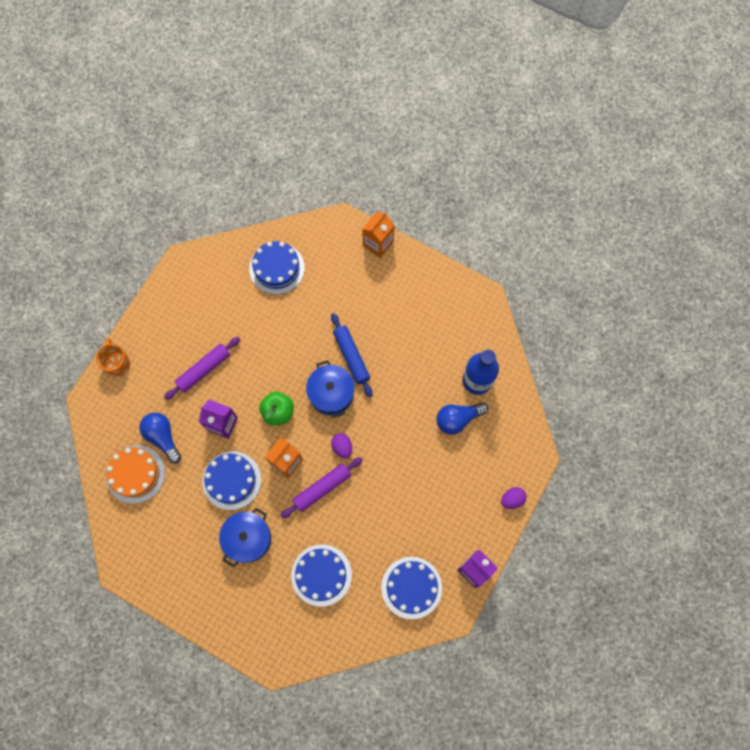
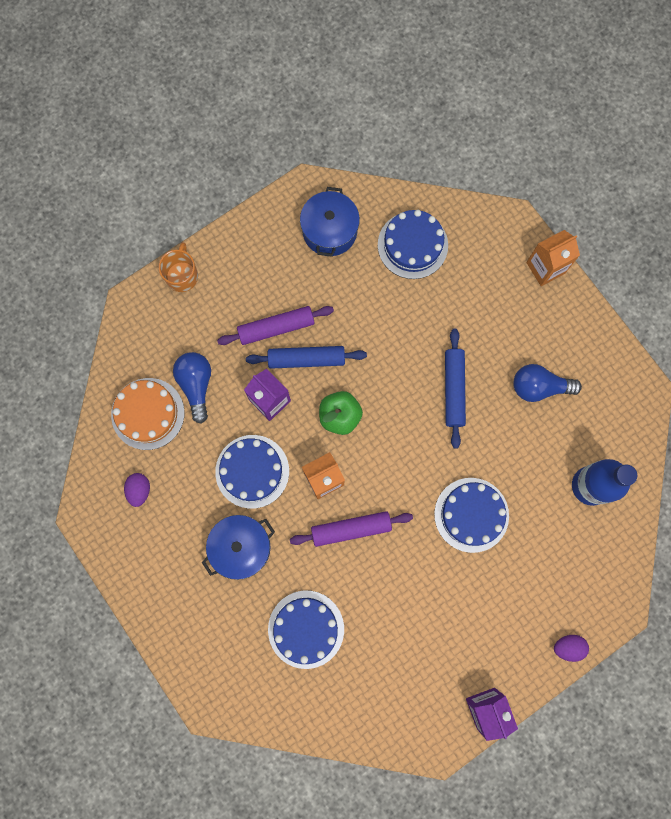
camera: 25 degrees right, 5 degrees up
(236, 382) = (306, 359): none -> blue rolling pin
(331, 393) = (411, 422): blue pot -> blue pot (329, 231)
(342, 447) = (395, 492): purple egg -> purple egg (139, 490)
(411, 587) = (403, 693): blue cake -> blue cake (471, 515)
(457, 419) = (546, 521): blue light bulb -> blue light bulb (539, 387)

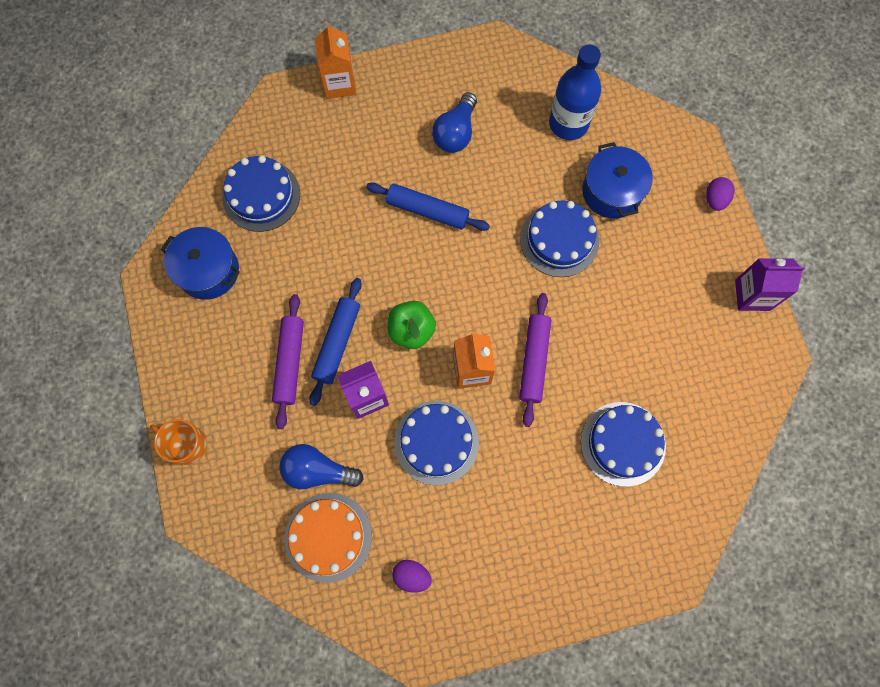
camera: 70 degrees left, 5 degrees down
(241, 547) = (514, 482): blue pot -> blue pot (611, 191)

